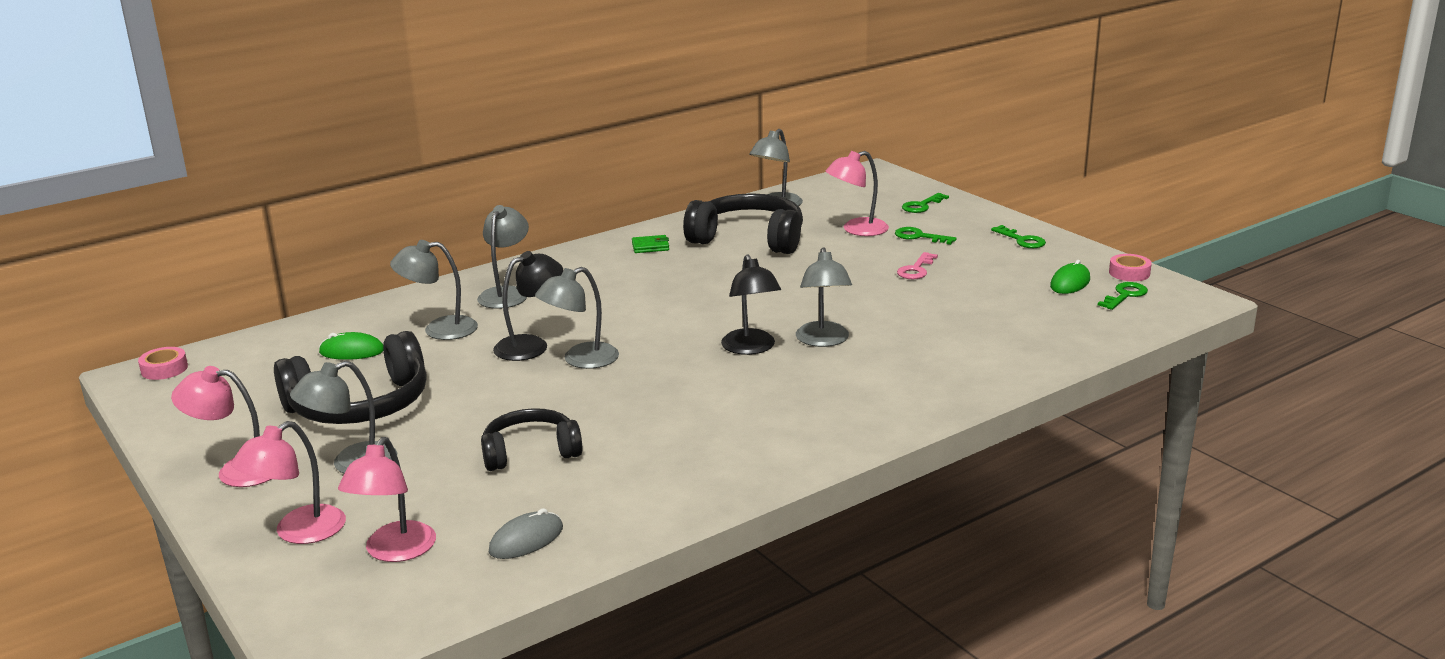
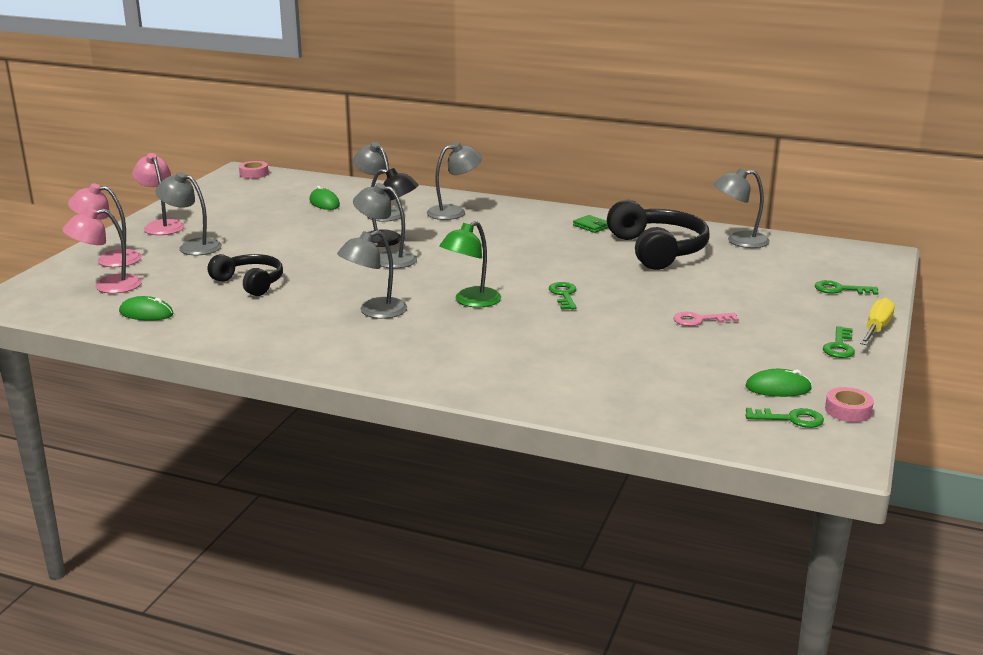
camera: 55 degrees right, 0 degrees up
(360, 405) = (261, 226): black headphones -> none
(526, 540) = (146, 313): grey mouse -> green mouse
(751, 348) = (471, 301): black lamp -> green lamp
(823, 341) = (516, 321): grey lamp -> grey lamp (374, 312)
(857, 230) = (742, 279): pink lamp -> none
(919, 237) = (770, 305): green key -> green key (564, 295)
(1006, 219) = (876, 329): none -> yellow screwdriver

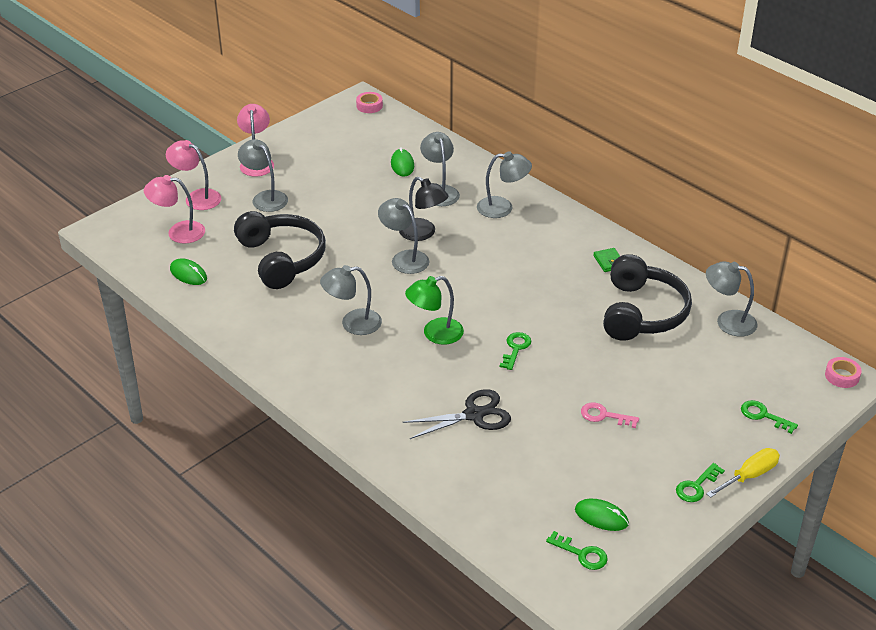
camera: 25 degrees right, 15 degrees up
(250, 283) = (281, 259): black headphones -> black headphones, size x1.58
(571, 347) = (474, 415): none -> black scissors
(848, 410) = (636, 561): pink tape -> pink tape (842, 376)

